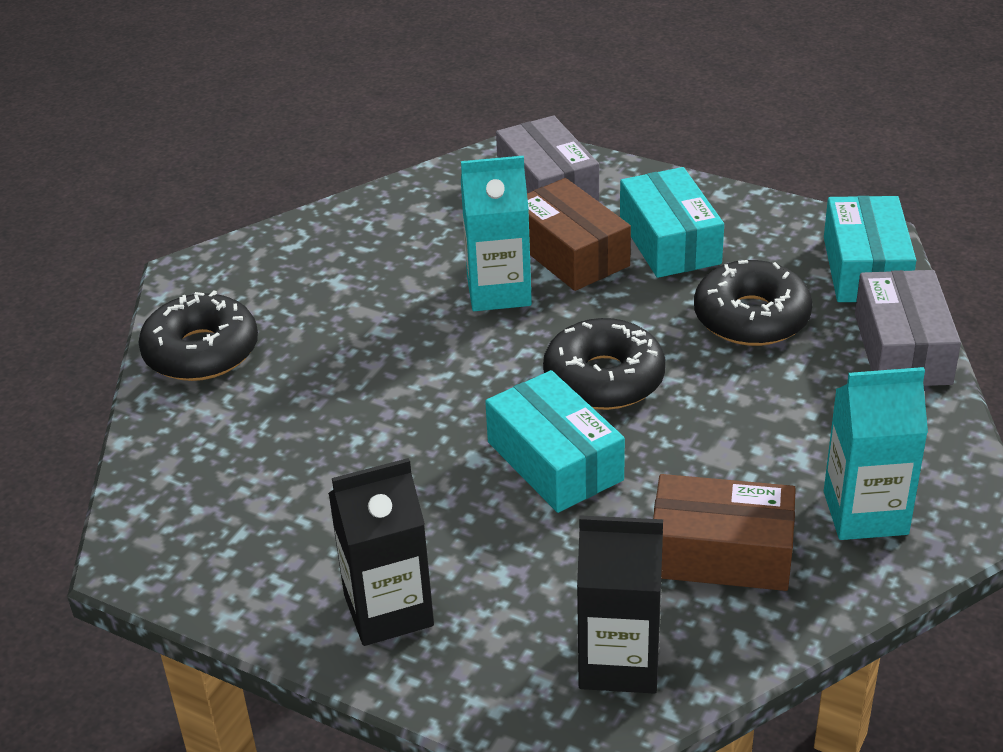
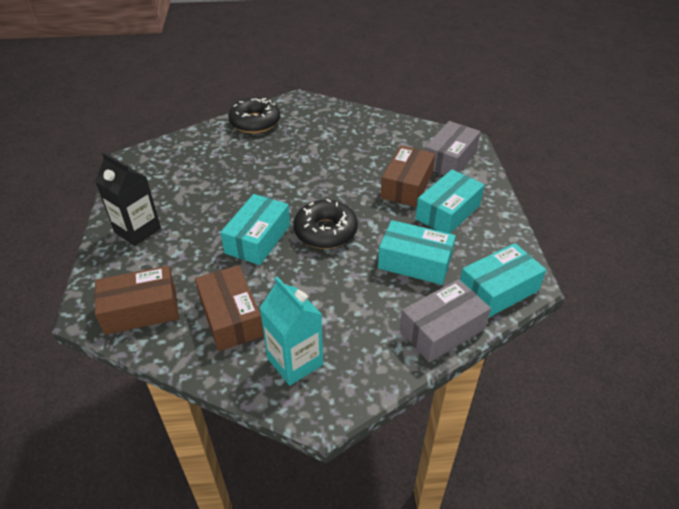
camera: 55 degrees right, 5 degrees up
(499, 291) = (359, 177): turquoise carton -> none
(619, 662) = (141, 310): black carton -> brown box
(751, 318) = (414, 262): black donut -> turquoise box

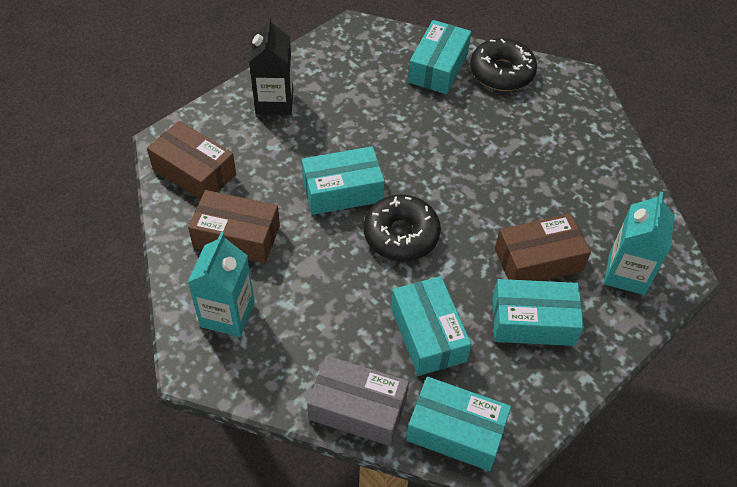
camera: 50 degrees right, 10 degrees up
(216, 143) = (438, 67): none -> turquoise box
(231, 317) = (237, 236): brown box -> brown box turned 75 degrees clockwise
(449, 159) = (626, 273): grey box -> turquoise carton

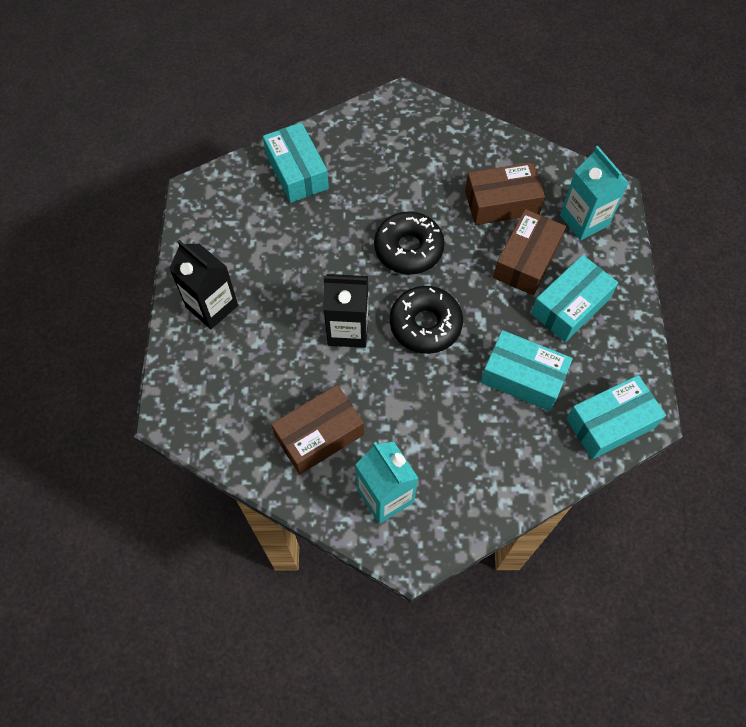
camera: 45 degrees left, 10 degrees up
(194, 172) = (224, 418): brown box -> brown box (502, 203)
(342, 190) = (348, 330): turquoise box -> black carton
(358, 409) = (542, 470): grey box -> none
(501, 72) = (345, 138): black donut -> black donut (408, 249)

